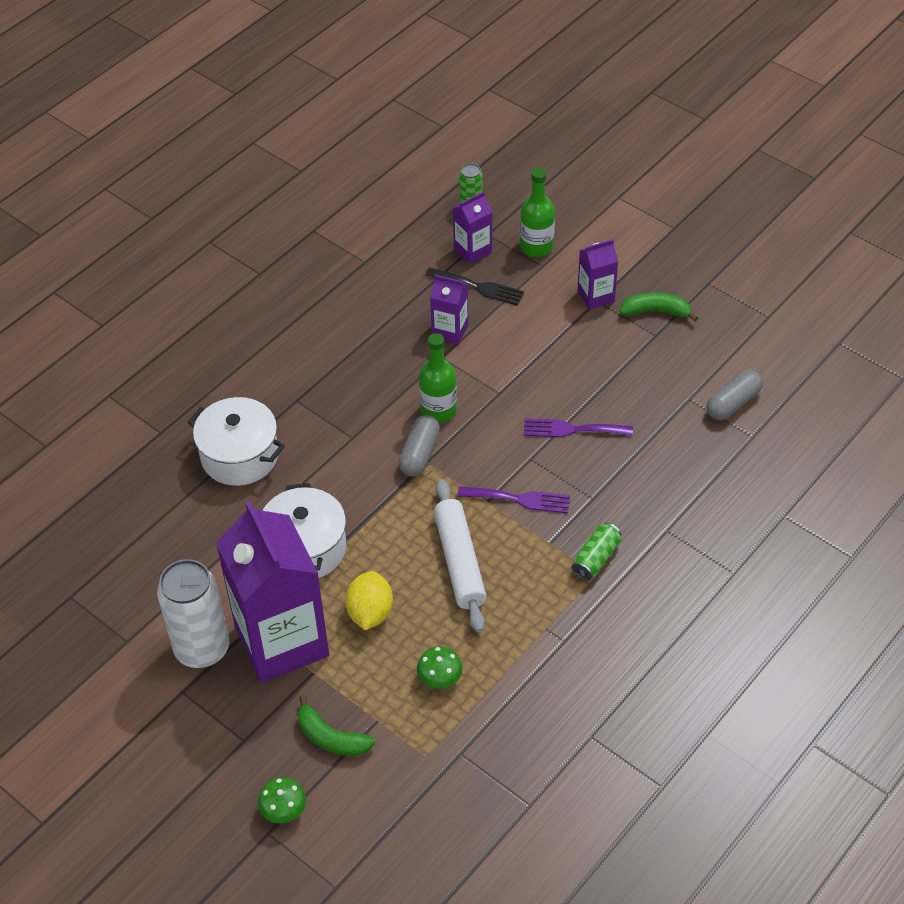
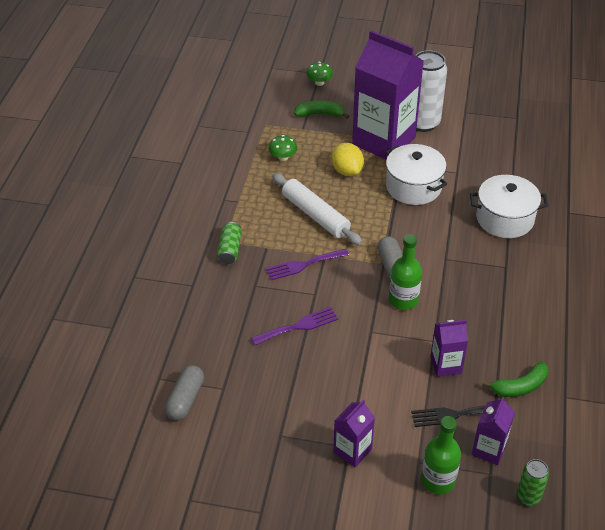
camera: 150 degrees right, 5 degrees down
(656, 312) = (291, 458): green banana -> green banana (520, 386)

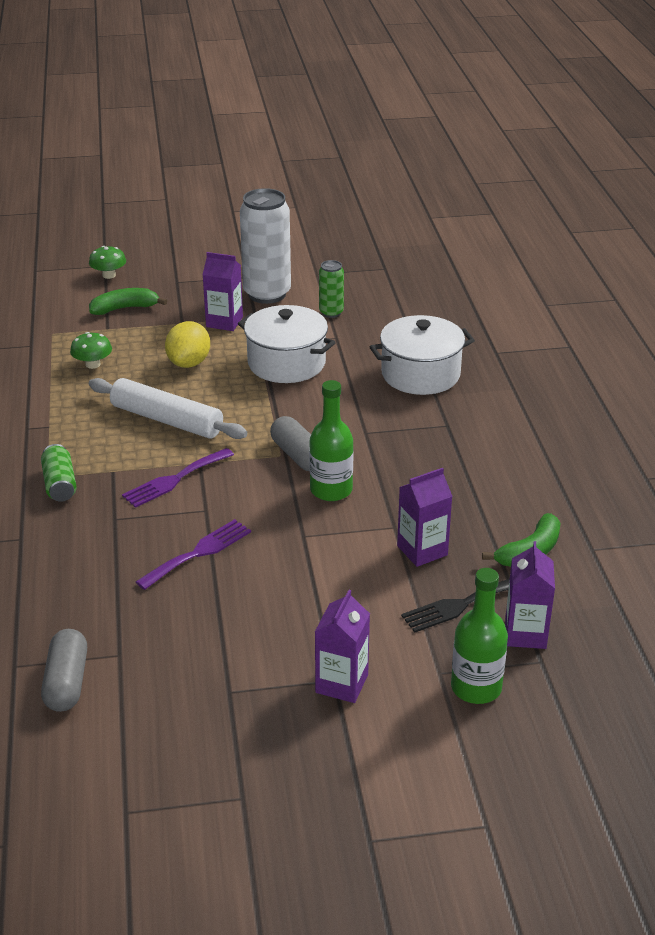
camera: 20 degrees left, 10 degrees down
(347, 171) = (189, 363): yellow lemon -> yellow lemon turned 60 degrees clockwise
(384, 141) = (224, 322): purple carton -> purple carton, size x0.45
(528, 497) = (603, 675): green can -> green can (331, 313)

